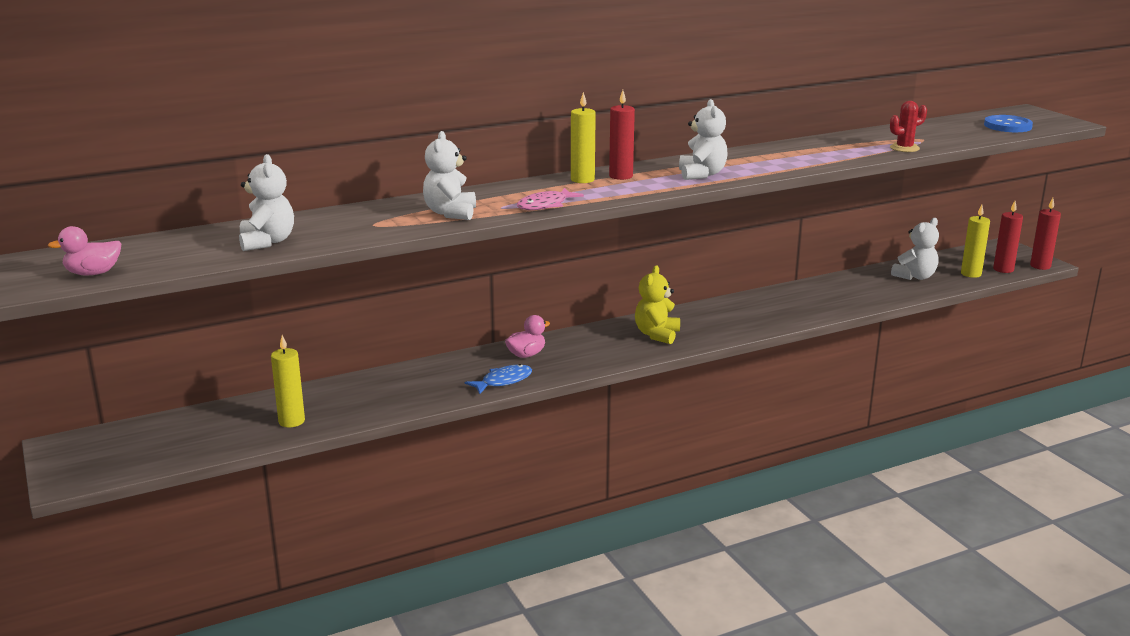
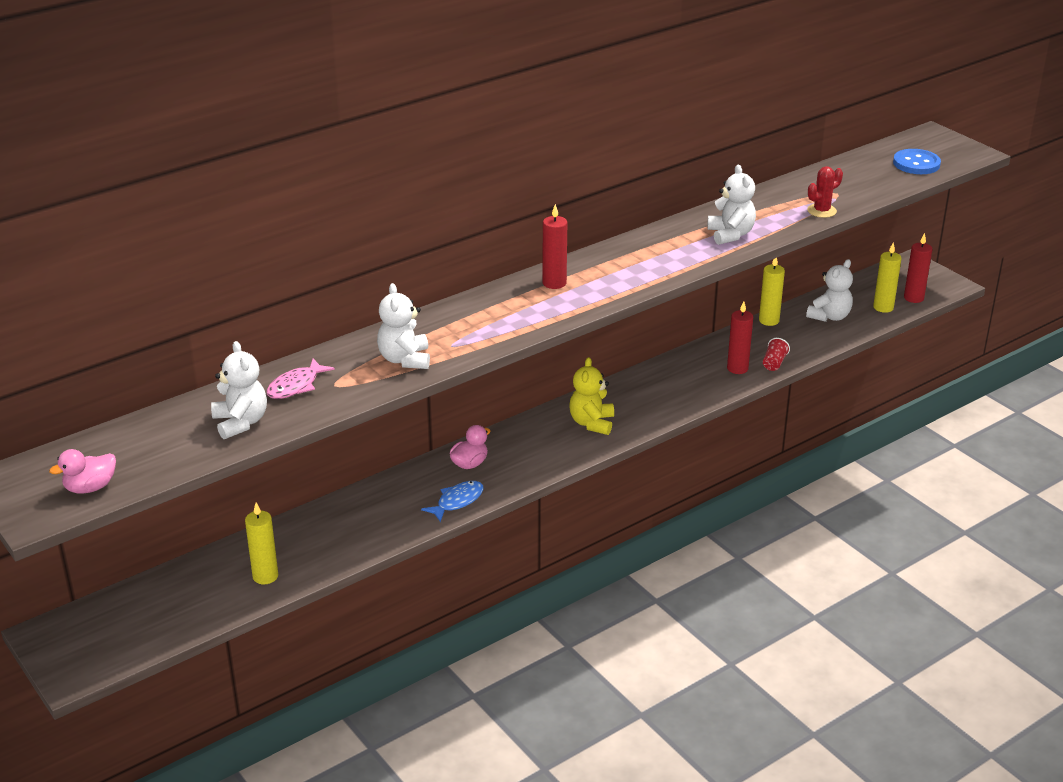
camera: 10 degrees left, 10 degrees up
(545, 205) = (494, 338): pink fish -> pink fish (296, 386)
(582, 180) = (518, 292): yellow candle -> yellow candle (769, 320)
(701, 174) = (633, 273): white teddy bear -> white teddy bear (730, 234)
(852, 305) = (774, 363): none -> red cup
(1040, 266) = (948, 290): red candle -> red candle (737, 368)

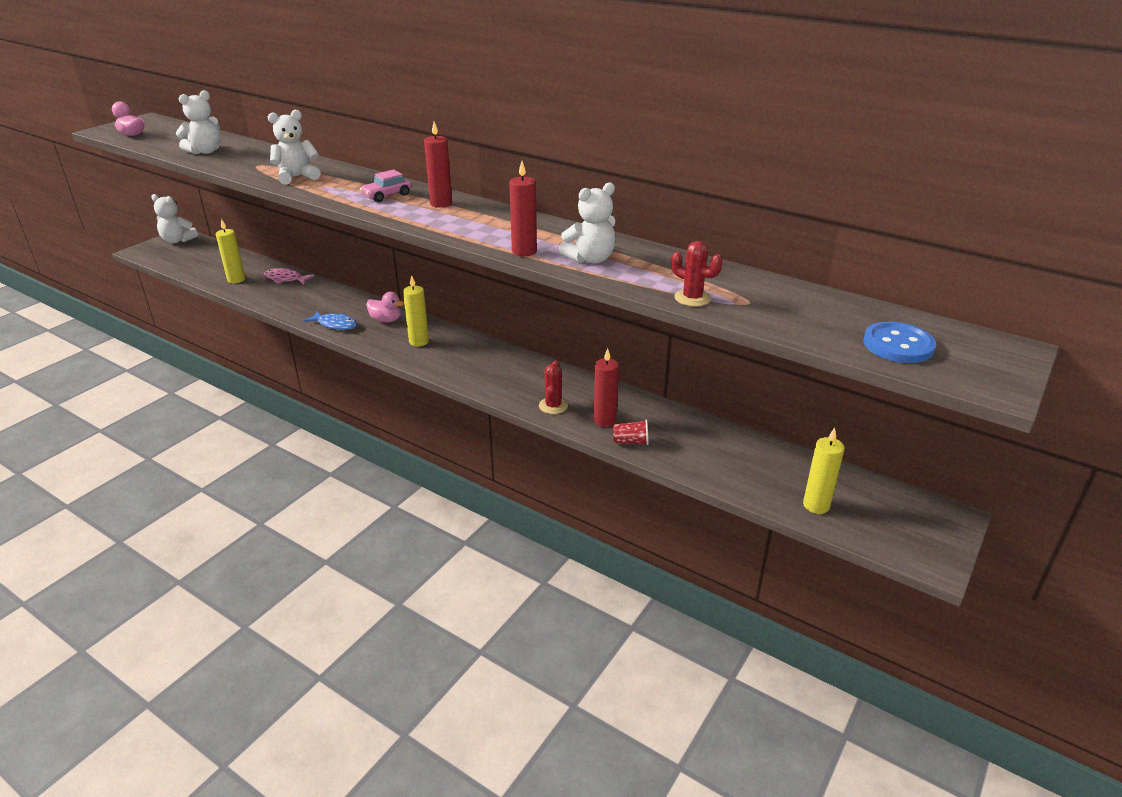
camera: 70 degrees right, 0 degrees up
(296, 386) = (254, 156): pink fish -> pink fish (285, 279)
(509, 310) = (387, 195): none -> pink car
(592, 423) = (466, 360): yellow teddy bear -> none
(701, 389) = (553, 406): none -> red cactus
(769, 320) = (713, 426): yellow candle -> yellow candle (419, 341)
(829, 316) = (757, 466): white teddy bear -> white teddy bear (178, 240)
(913, 298) = (864, 529): red candle -> red candle (524, 251)

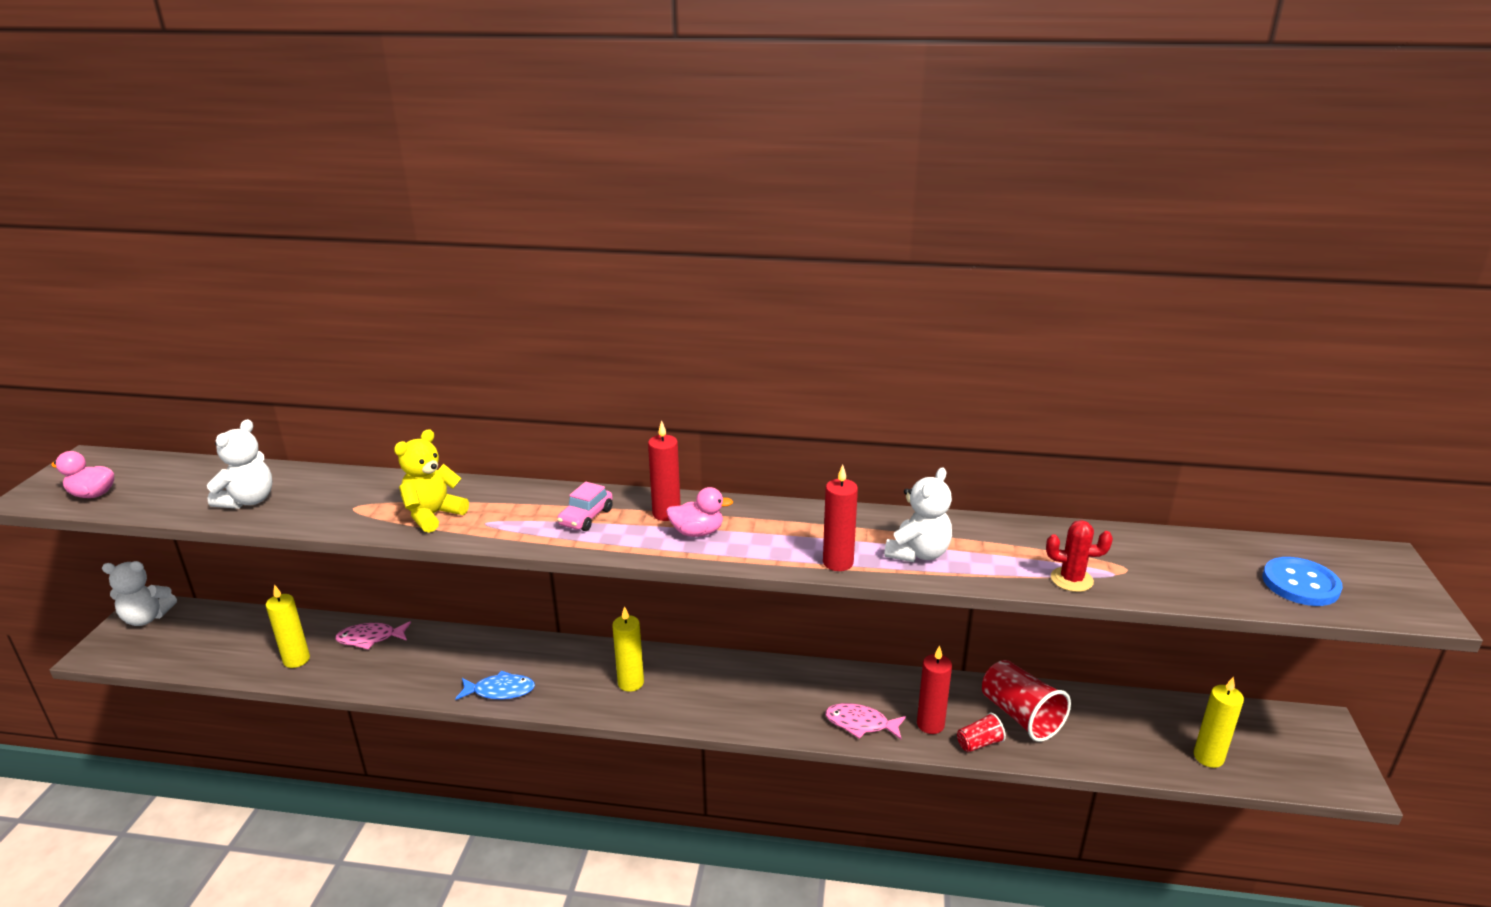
camera: 25 degrees left, 5 degrees down
(297, 177) = (433, 515): white teddy bear -> yellow teddy bear
(386, 320) = (562, 663): pink duck -> pink duck (697, 532)
(553, 406) = (860, 724): red cactus -> pink fish
(681, 435) = (1020, 716): none -> red cup

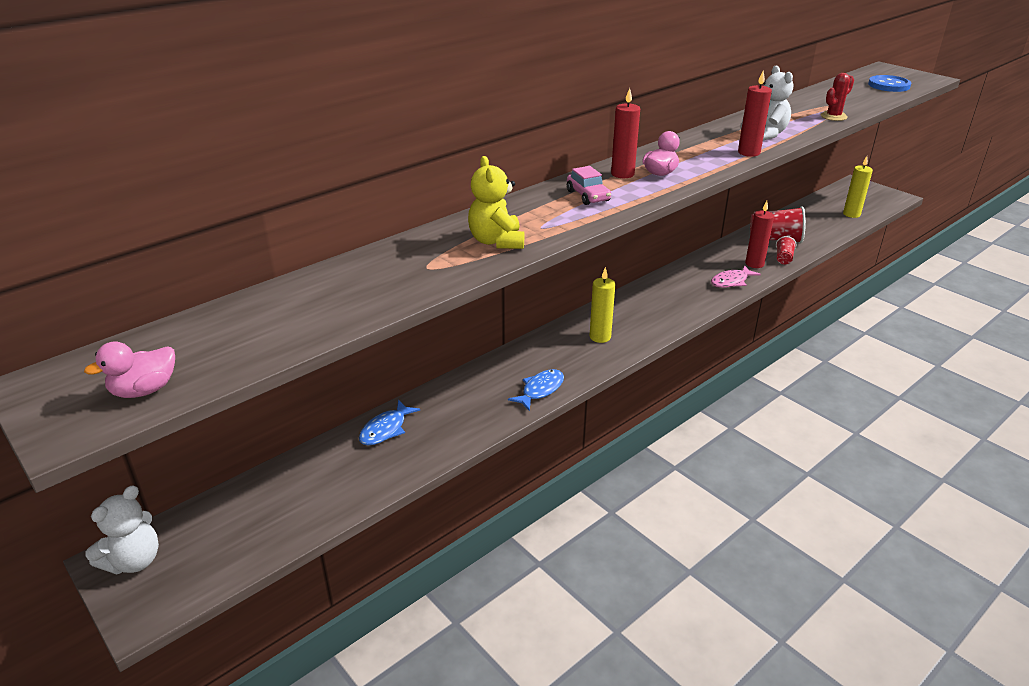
camera: 50 degrees left, 5 degrees up
(248, 501) = (327, 309): white teddy bear -> none
(296, 660) = (358, 478): yellow candle -> none
(370, 638) = (386, 429): pink fish -> blue fish

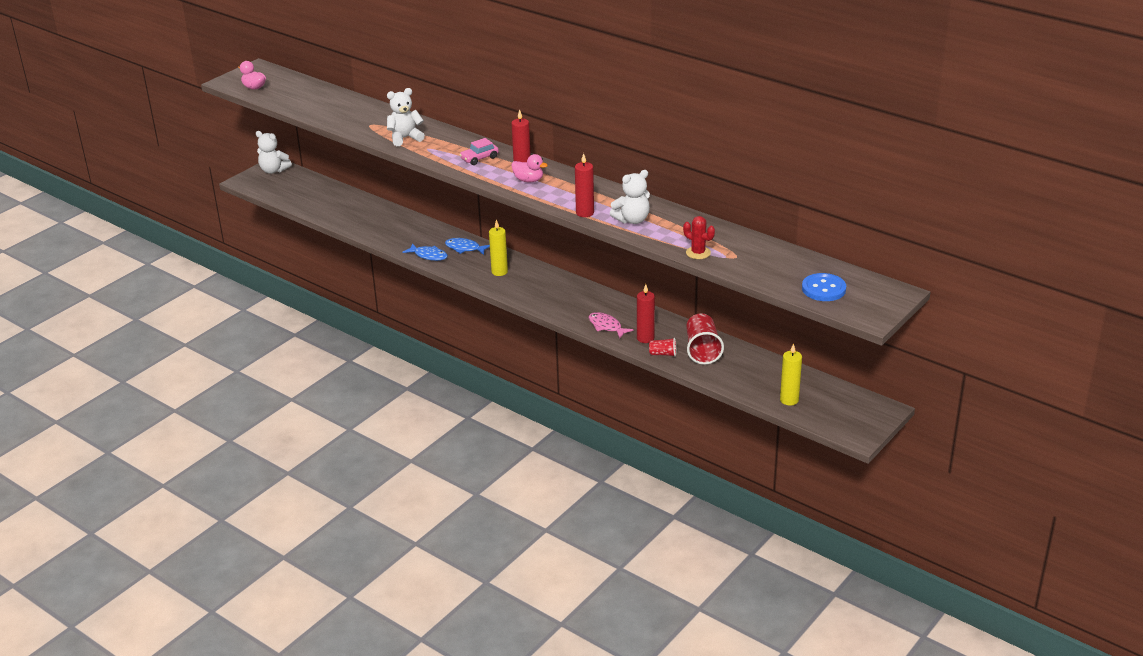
camera: 80 degrees right, 0 degrees up
(386, 429) = (379, 212): blue fish -> blue fish (464, 248)
(496, 241) = (405, 138): yellow teddy bear -> white teddy bear

